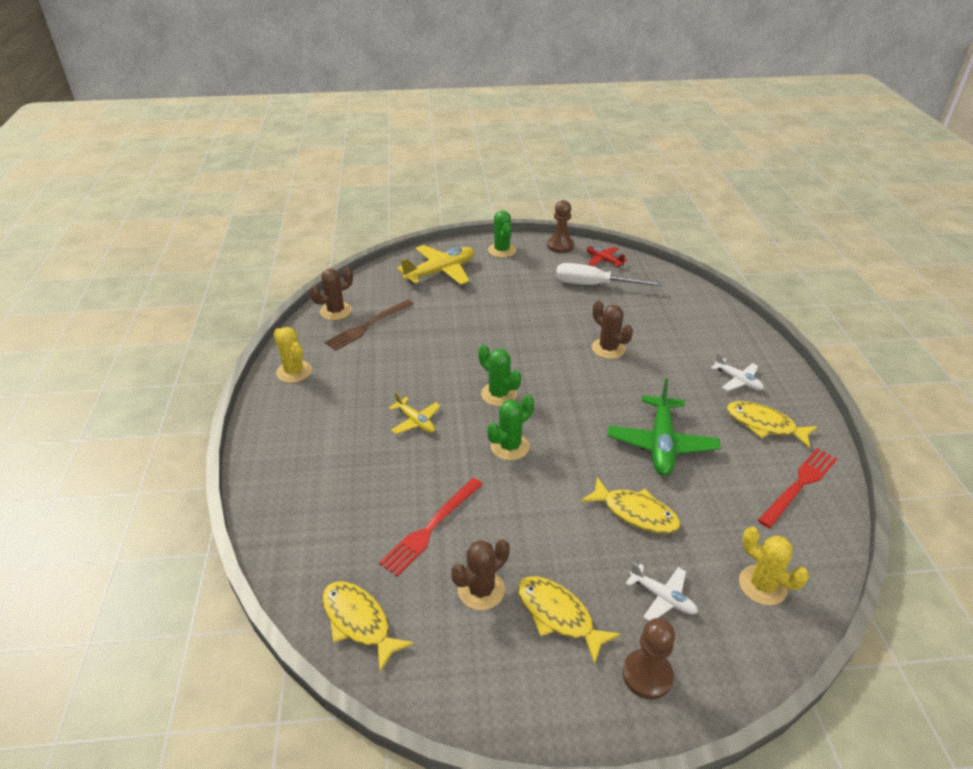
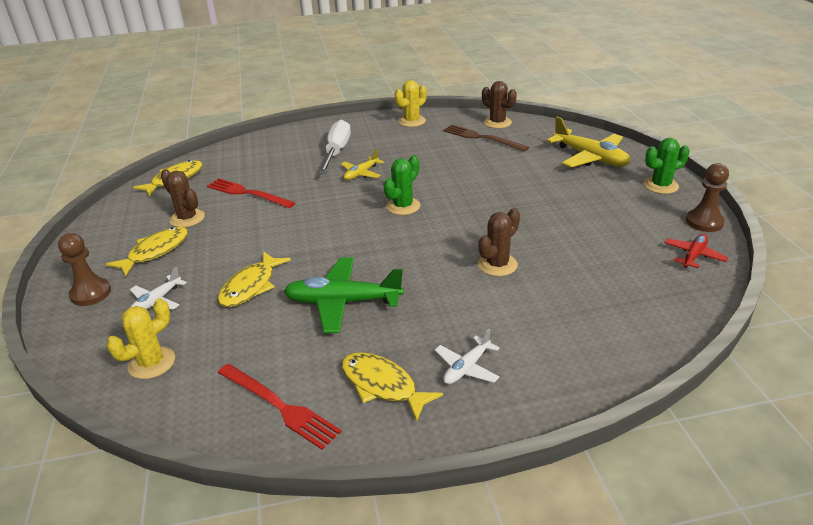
camera: 85 degrees right, 5 degrees down
(510, 446) = (334, 217): green cactus -> none
(594, 285) = (626, 250): white screwdriver -> white screwdriver (336, 152)
(764, 425) = (382, 385): yellow fish -> yellow fish turned 75 degrees counterclockwise

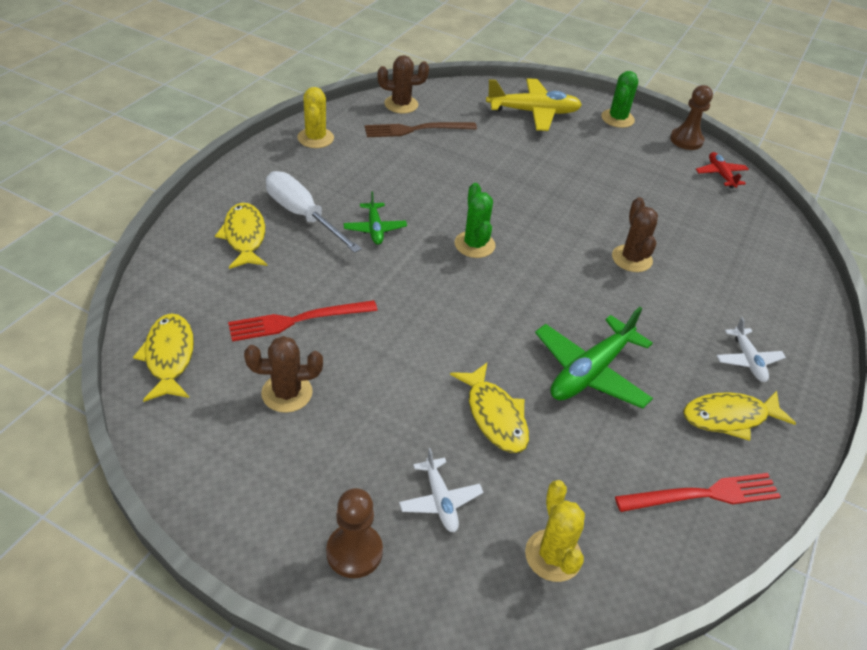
camera: 55 degrees left, 10 degrees up
(155, 252) = (329, 454): yellow fish -> yellow fish (244, 236)
(361, 173) = (375, 229): yellow plane -> green plane

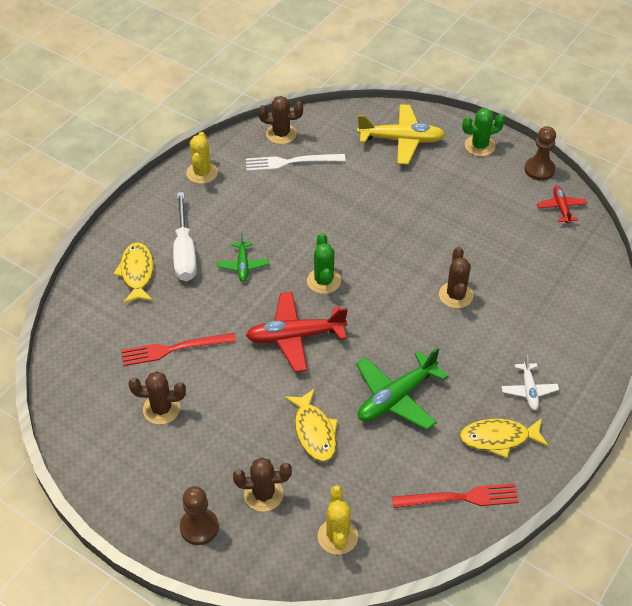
camera: 10 degrees right, 5 degrees up
(169, 357) = (77, 378): yellow fish -> none
(302, 215) = (184, 252): white screwdriver -> white screwdriver turned 150 degrees counterclockwise
(416, 130) = (291, 162): brown fork -> white fork
(440, 501) = (263, 494): white plane -> brown cactus
(450, 304) = (295, 337): none -> red plane
(617, 119) = (479, 146): green cactus -> green cactus turned 45 degrees clockwise

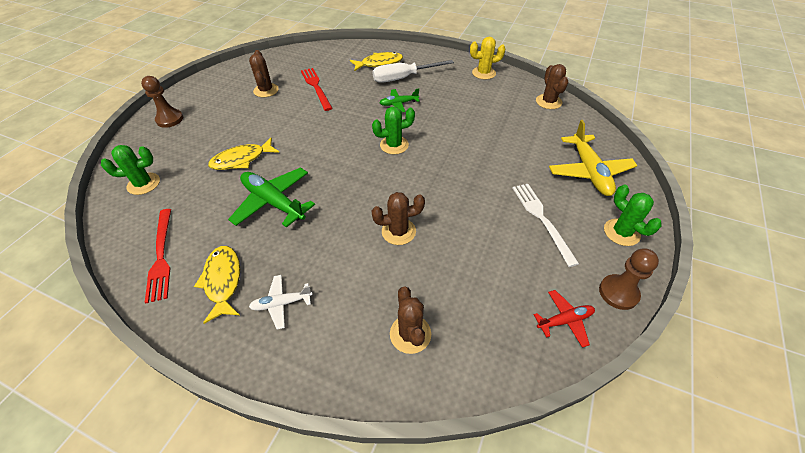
camera: 80 degrees right, 0 degrees up
(263, 494) = (190, 143): brown cactus -> brown cactus (410, 334)
(291, 162) = (519, 111): white fork -> white fork (542, 219)
(295, 337) = (333, 138): red plane -> none
(337, 536) = (143, 184): yellow cactus -> green cactus

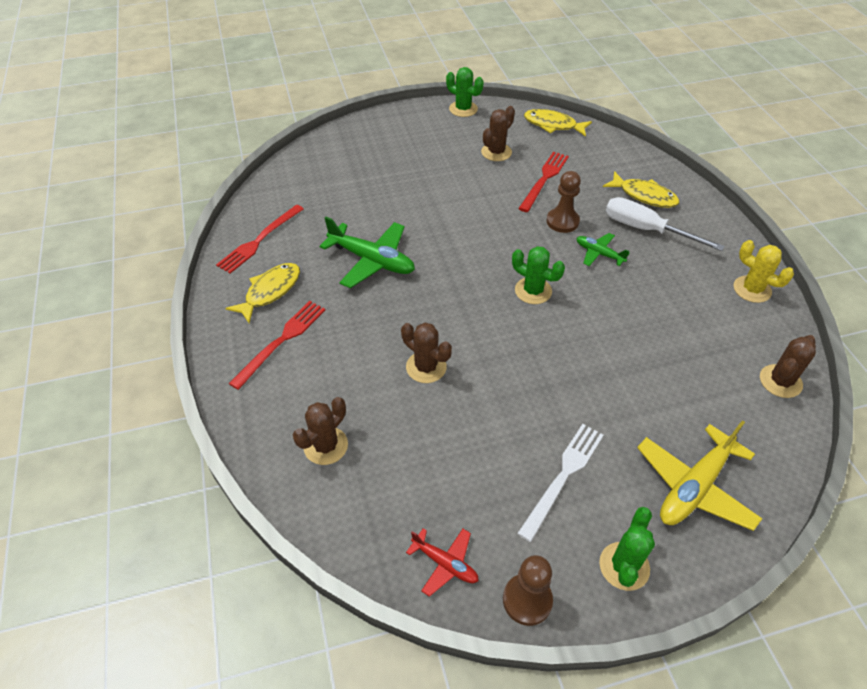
camera: 50 degrees right, 0 degrees up
(143, 184) = (312, 174): green cactus -> green cactus (463, 109)
(170, 119) = (391, 129): brown pawn -> brown pawn (562, 221)
(242, 159) = (396, 205): yellow fish -> yellow fish (553, 125)
(273, 202) = (372, 261): green plane -> green plane turned 120 degrees clockwise
(281, 303) = (281, 341): white plane -> red fork

